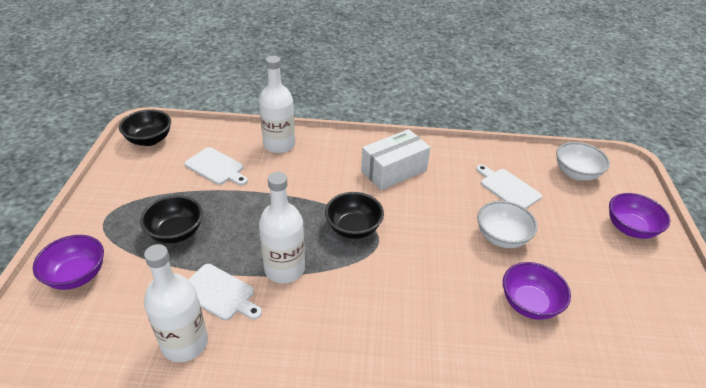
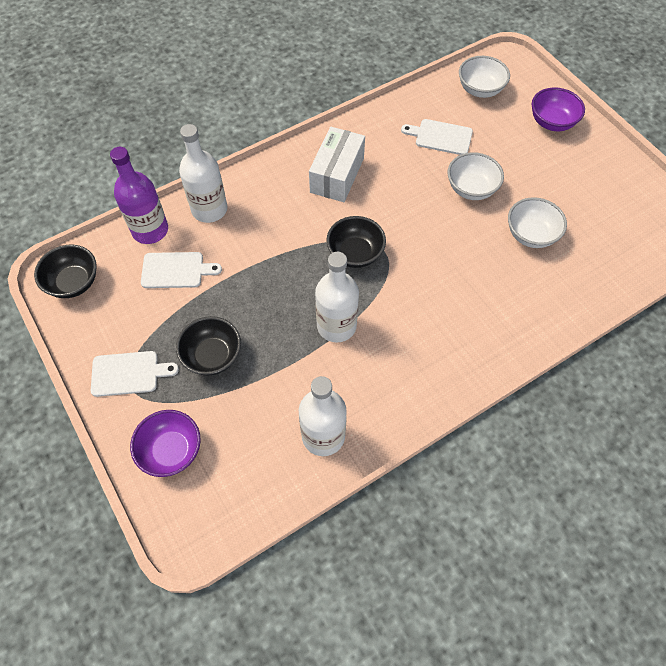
camera: 35 degrees left, 20 degrees up
(219, 293) = (307, 381): white cutting board -> white cutting board (128, 373)
(228, 136) = (150, 230): none -> purple bottle
(529, 304) = (531, 234): purple bowl -> white bowl

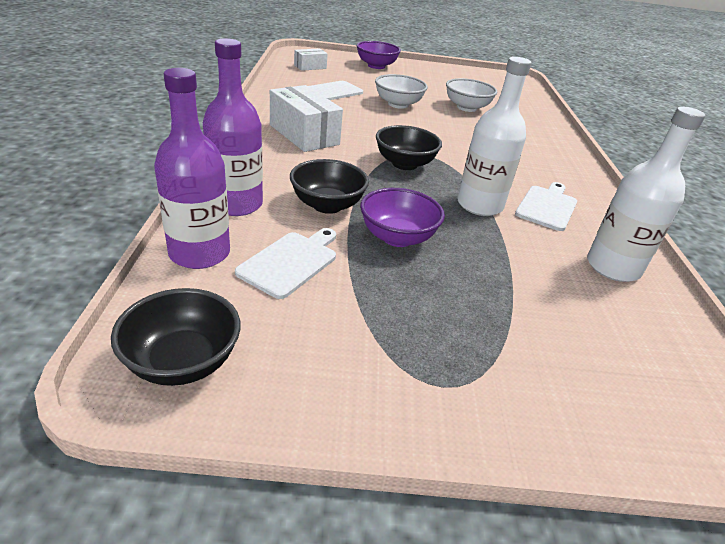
camera: 60 degrees left, 25 degrees down
(128, 373) = (416, 377): white cutting board -> white cutting board (547, 206)
(171, 451) = (580, 391): purple bowl -> purple bowl (397, 237)
(209, 209) = (236, 204): white bottle -> purple bottle
(212, 356) = (451, 291): black bowl -> black bowl (327, 205)
(480, 89) = (310, 67): white bowl -> white box

